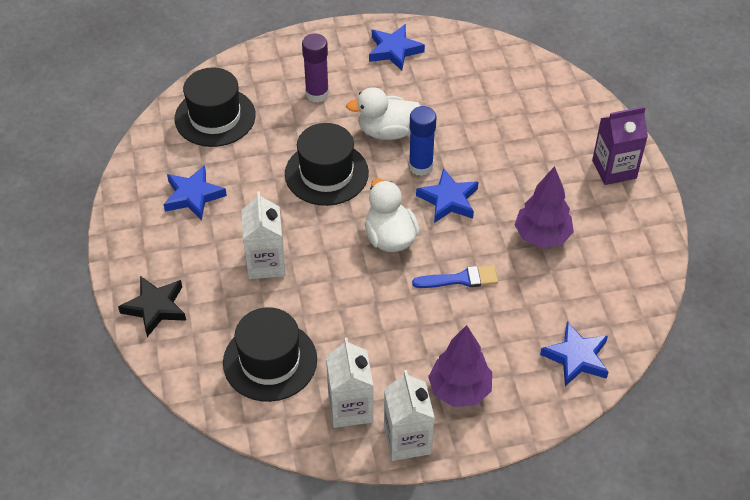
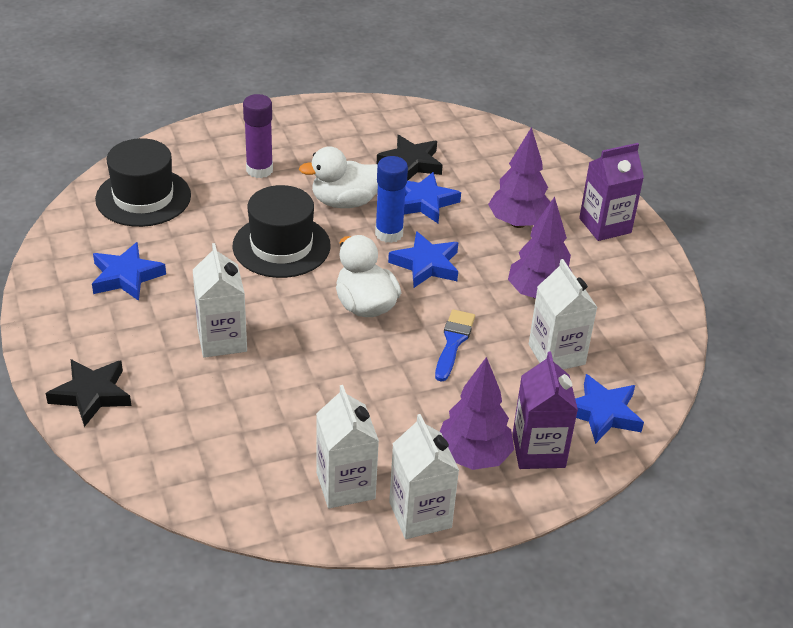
camera: 10 degrees left, 10 degrees down
(270, 361) = (240, 442): black hat -> none
(394, 50) = (341, 126): blue star -> blue star (424, 202)
(451, 93) = (411, 163): none -> black star
(460, 279) = (453, 342): blue brush -> blue brush turned 60 degrees counterclockwise
(515, 389) = (538, 451): none -> purple carton
(536, 162) = (518, 223): none -> purple tree
(547, 297) = (556, 354): none -> white carton

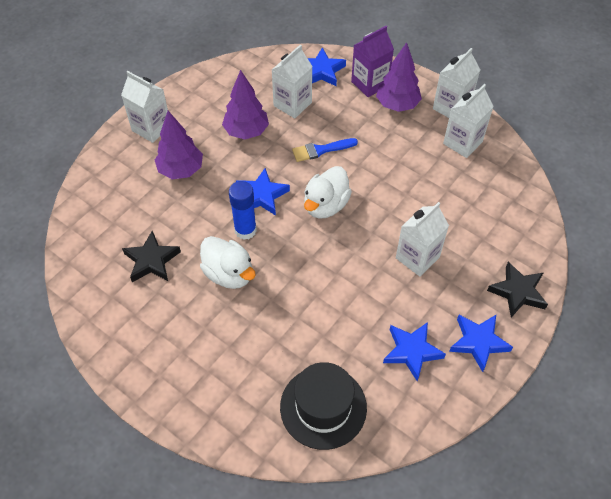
camera: 120 degrees left, 15 degrees up
(259, 170) = (230, 351): purple glue stick -> none
(281, 246) = (306, 282): black hat -> none
(424, 202) = (195, 229): blue star -> blue star (478, 342)
(605, 225) = (151, 128): purple carton -> white carton

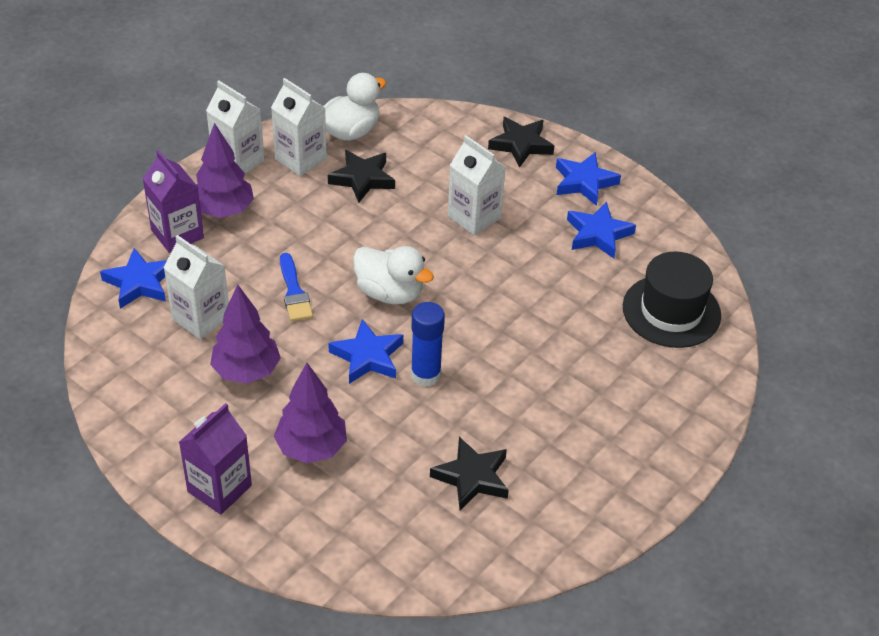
camera: 90 degrees left, 10 degrees down
(151, 128) = (219, 488): white carton -> purple carton
(229, 274) = (495, 392): white duck -> white duck (351, 131)
(448, 182) = (362, 179): none -> black star

